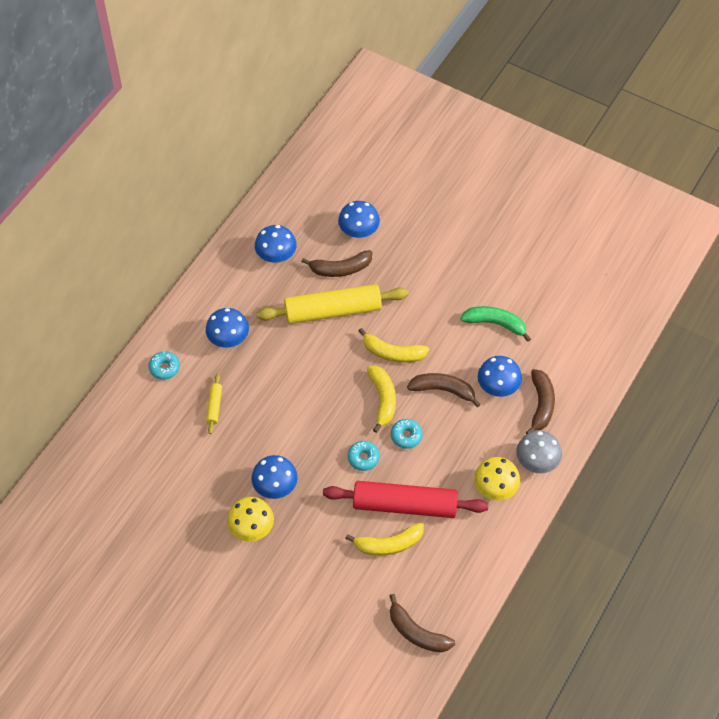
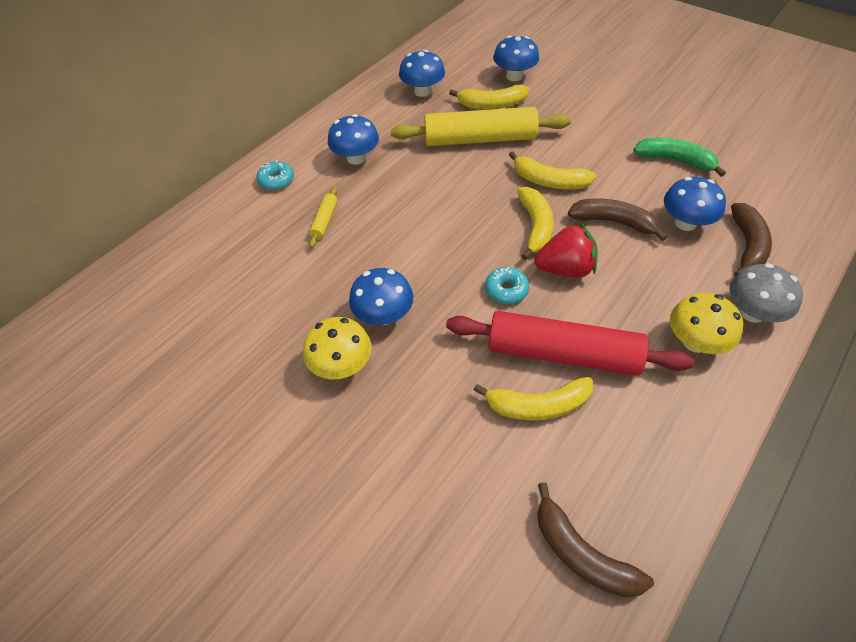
camera: 10 degrees right, 5 degrees down
(340, 269) = (492, 105): brown banana -> yellow banana
(406, 436) = (565, 269): turquoise donut -> red strawberry

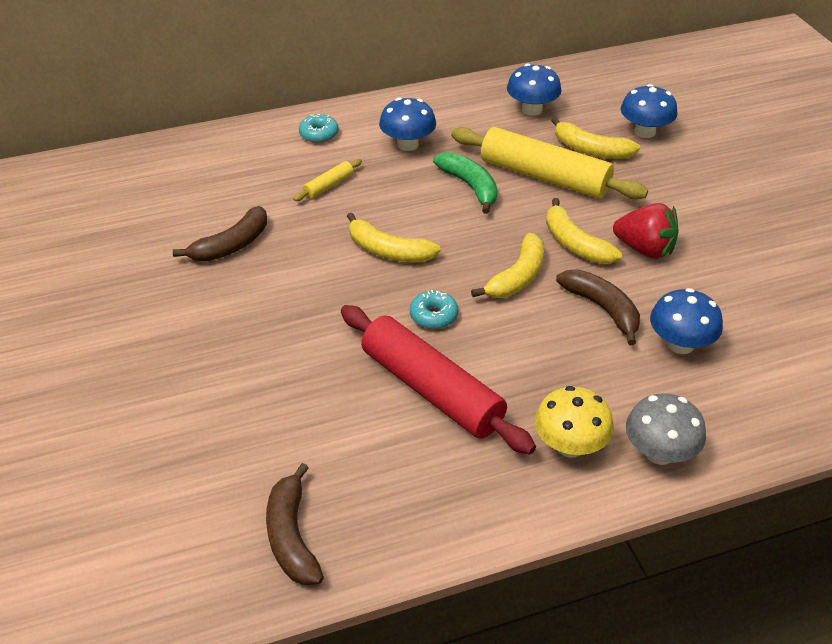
camera: 30 degrees right, 10 degrees down
(342, 365) = (236, 303): yellow mushroom -> none
(384, 315) = (306, 283): blue mushroom -> none
(538, 405) = (367, 416): yellow banana -> yellow banana (388, 251)
(565, 269) = (508, 325): red strawberry -> red strawberry (644, 249)
(675, 160) = (737, 284): green banana -> green banana (470, 187)
(747, 246) = (725, 395): brown banana -> brown banana (231, 245)

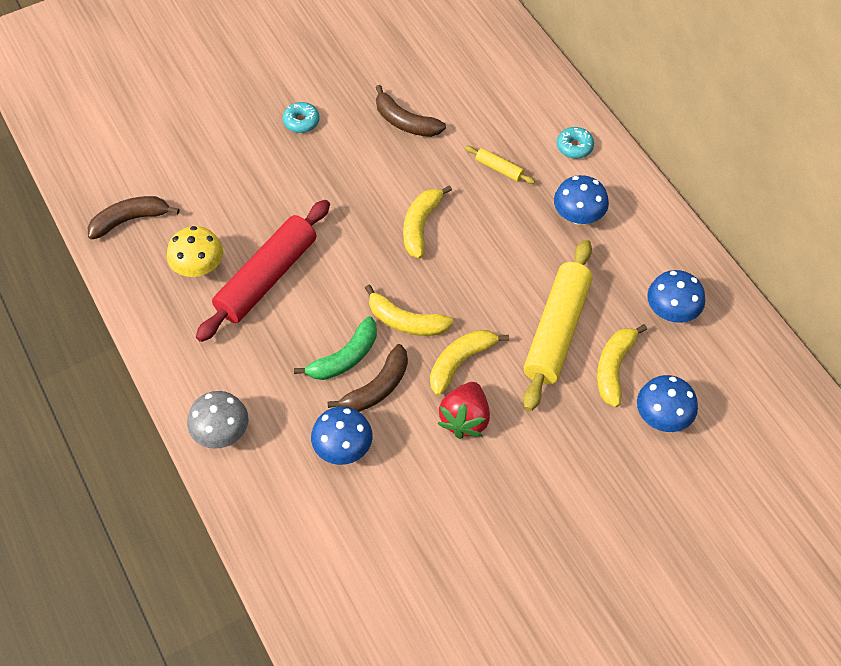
camera: 80 degrees right, 15 degrees up
(433, 316) = (347, 268): turquoise donut -> turquoise donut (301, 121)
(470, 187) = (525, 273): green banana -> green banana (345, 358)
(570, 445) = (222, 372): yellow mushroom -> yellow mushroom (199, 267)

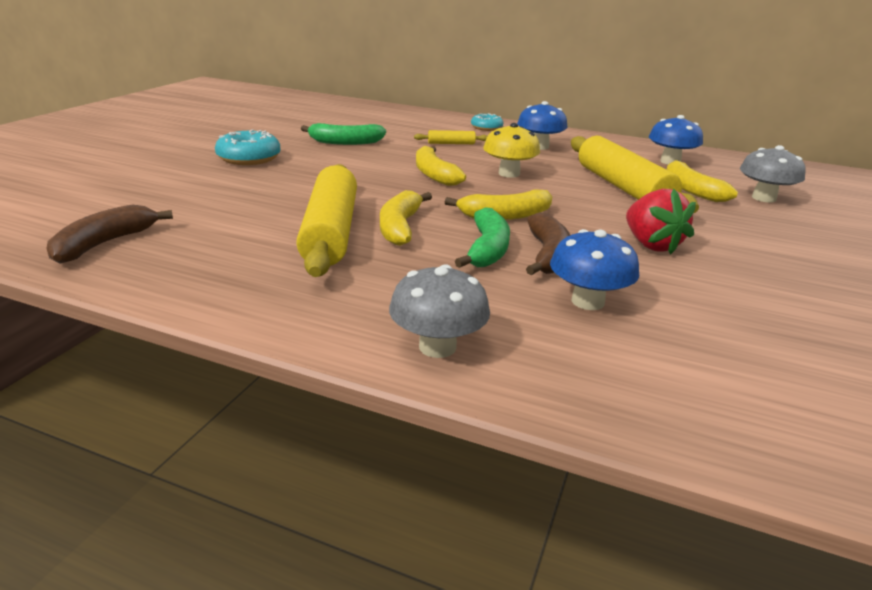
camera: 40 degrees left, 30 degrees down
(199, 267) = (239, 247): yellow mushroom -> yellow mushroom (509, 174)
(267, 278) = (331, 232): red rolling pin -> yellow rolling pin
(301, 121) = (249, 158): turquoise donut -> turquoise donut, size x1.59
(405, 122) = (345, 142): brown banana -> green banana
(460, 362) = (588, 220): yellow banana -> yellow banana (400, 227)
(662, 416) = (763, 198): blue mushroom -> grey mushroom

